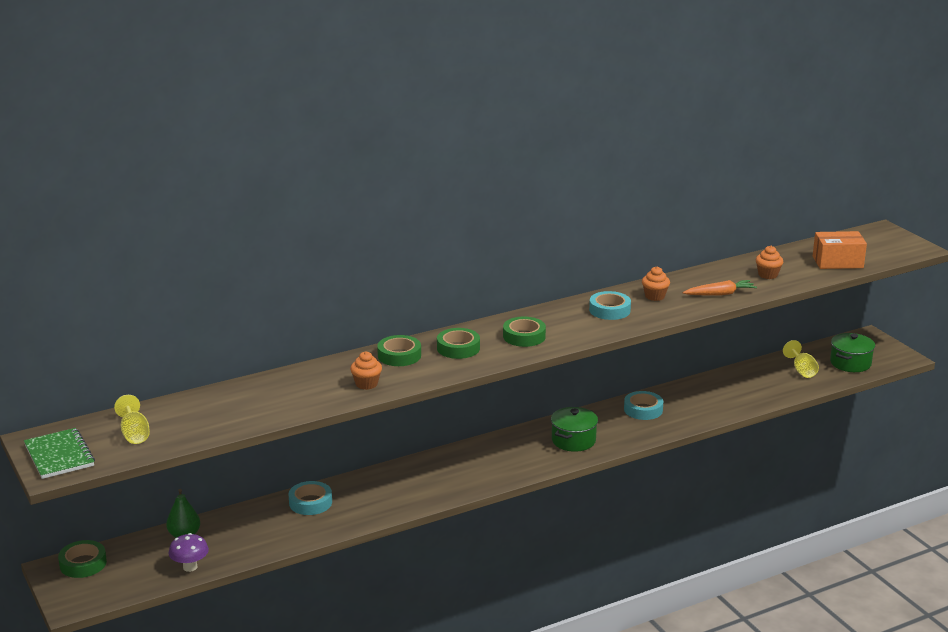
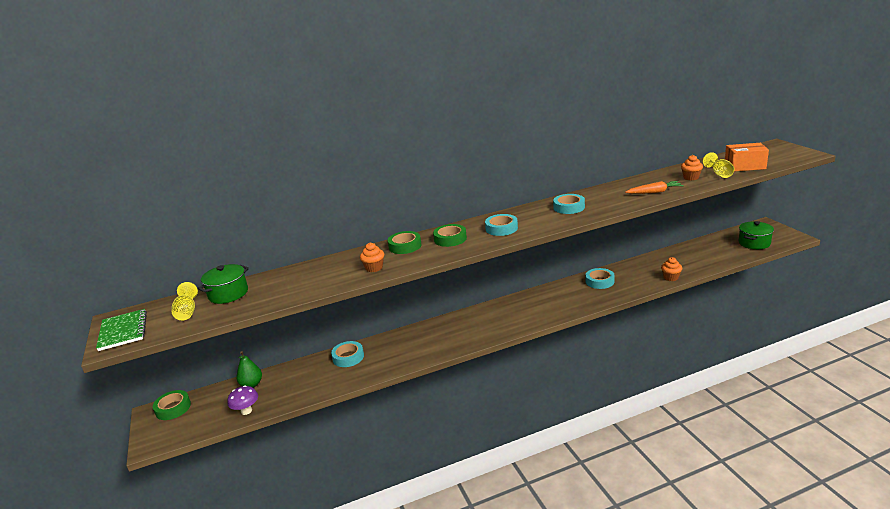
camera: 10 degrees right, 0 degrees up
(524, 336) = (501, 228): green tape -> turquoise tape
(573, 440) = (547, 305): green pot -> green pot (228, 294)
(655, 296) = (604, 196): orange cupcake -> orange cupcake (671, 278)
(802, 370) = (717, 249): yellow goblet -> yellow goblet (719, 174)

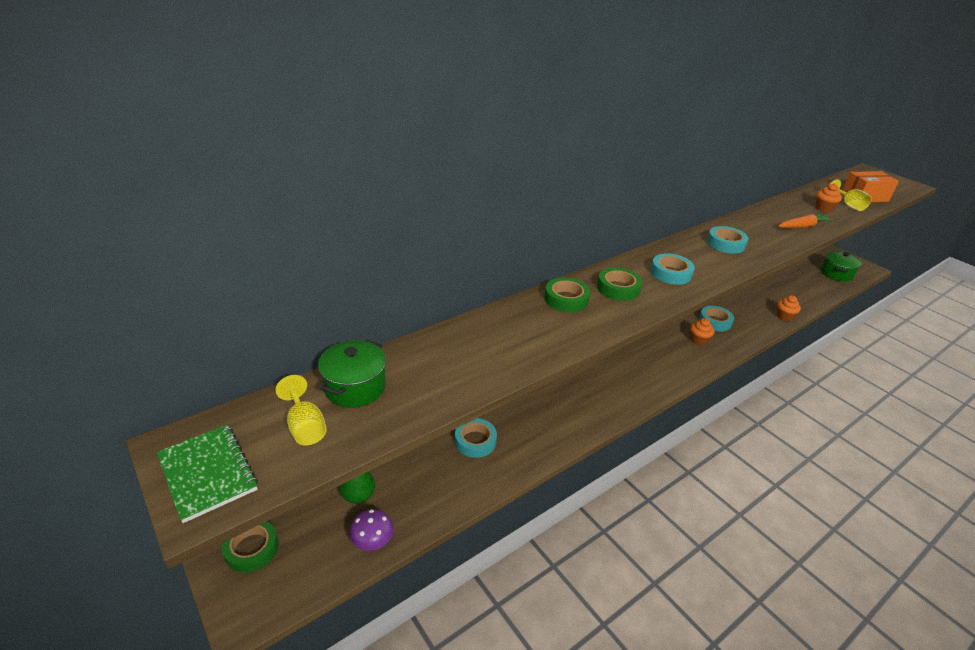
camera: 20 degrees left, 10 degrees up
(374, 268) = (550, 336): orange cupcake -> orange cupcake (698, 340)

